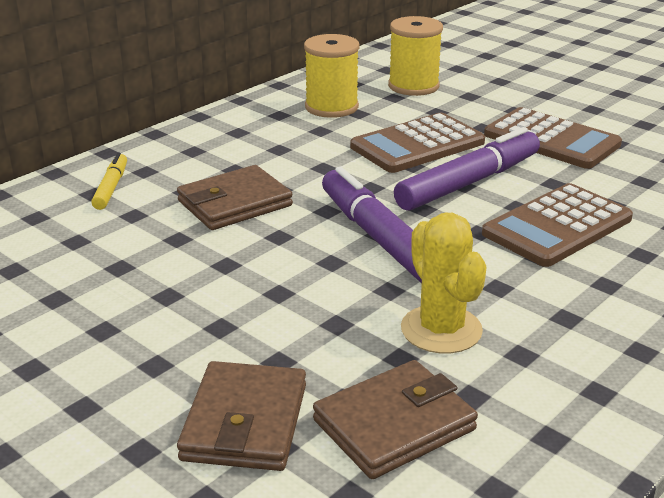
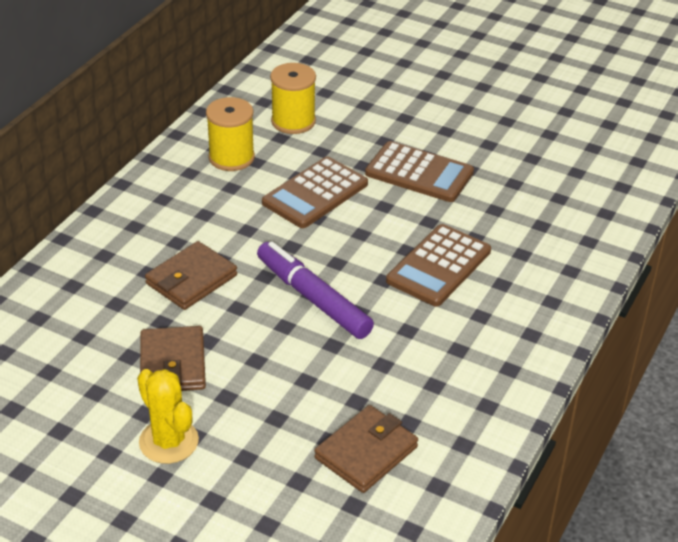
camera: 15 degrees left, 10 degrees up
(111, 187) = (85, 277): yellow marker -> none
(245, 422) = (271, 468): brown wallet -> brown wallet (173, 364)
(441, 330) = (377, 373): yellow cactus -> yellow cactus (169, 441)
(468, 182) = (365, 230): purple marker -> none

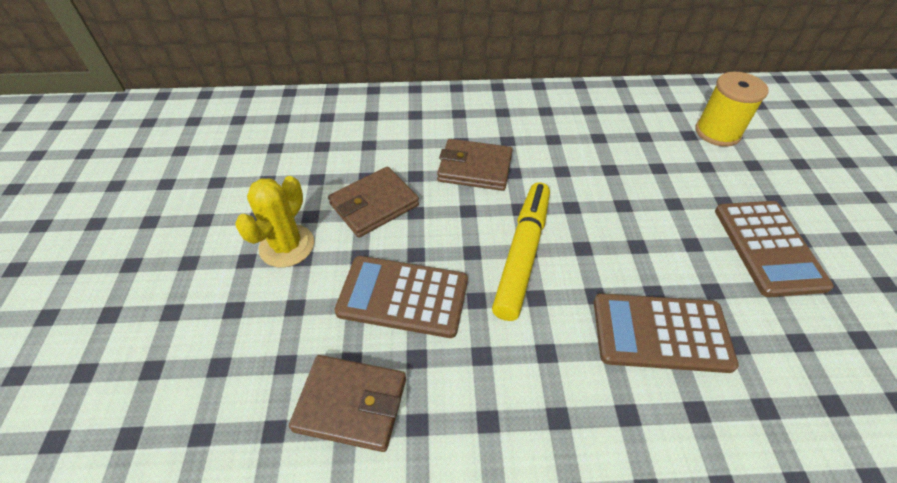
camera: 60 degrees right, 10 degrees up
(231, 157) = (631, 121): yellow spool -> none
(313, 298) = (522, 254): purple marker -> yellow marker
(315, 193) = (651, 189): brown calculator -> brown calculator (403, 296)

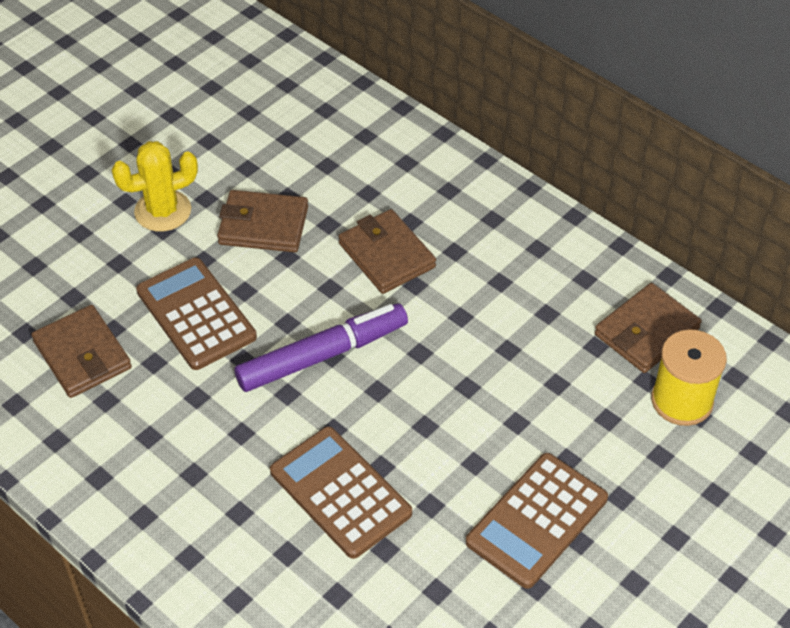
camera: 45 degrees right, 0 degrees up
(522, 254) = (322, 355): yellow marker -> purple marker
(653, 113) = (646, 332): none -> brown wallet

